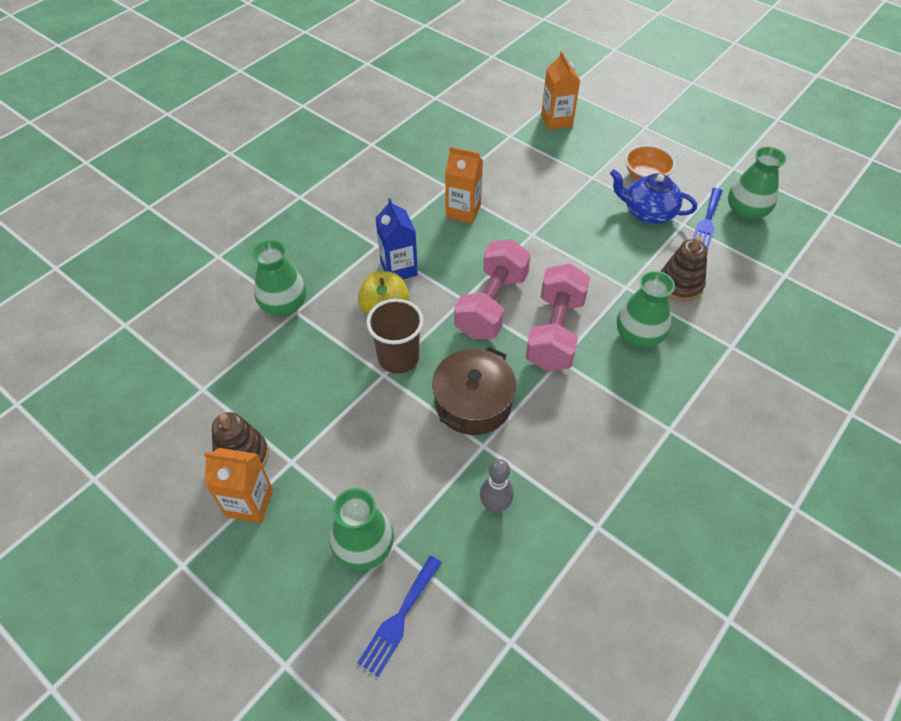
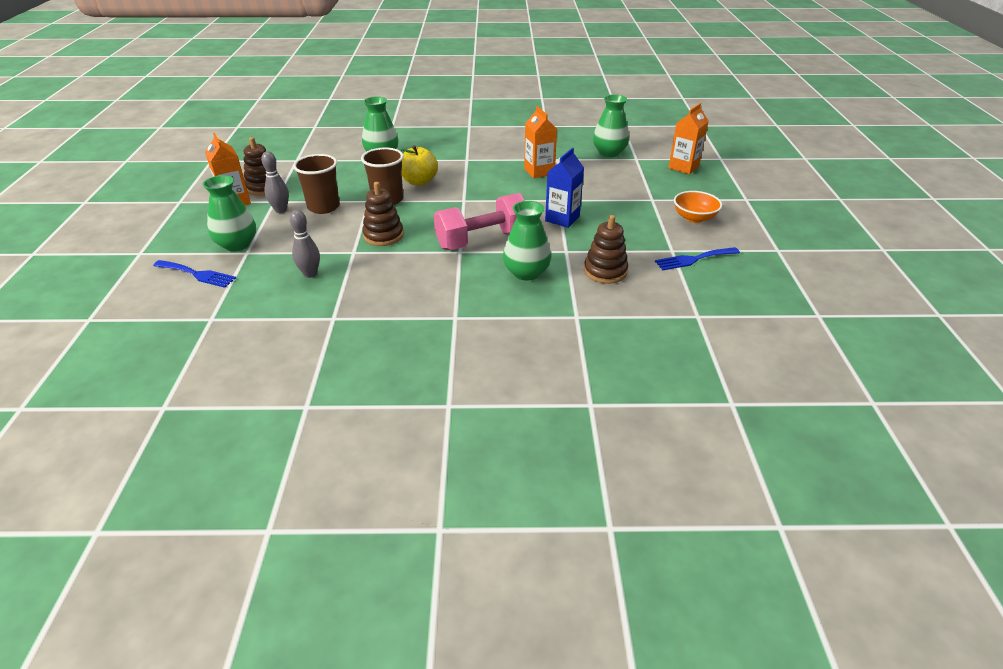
camera: 50 degrees right, 15 degrees down
(321, 466) = (281, 210): none -> grey bowling pin
(356, 422) = (323, 207): none -> brown cup
(399, 268) = (458, 172): blue carton -> blue carton (562, 219)
(399, 618) = (197, 274): blue fork -> blue fork turned 150 degrees counterclockwise
(473, 402) = (383, 235): brown pot -> brown stacking toy
(492, 305) = (473, 211): pink dumbbell -> none
(648, 212) = (657, 232): blue teapot -> none
(745, 212) = (737, 273): green vase -> green vase (609, 153)

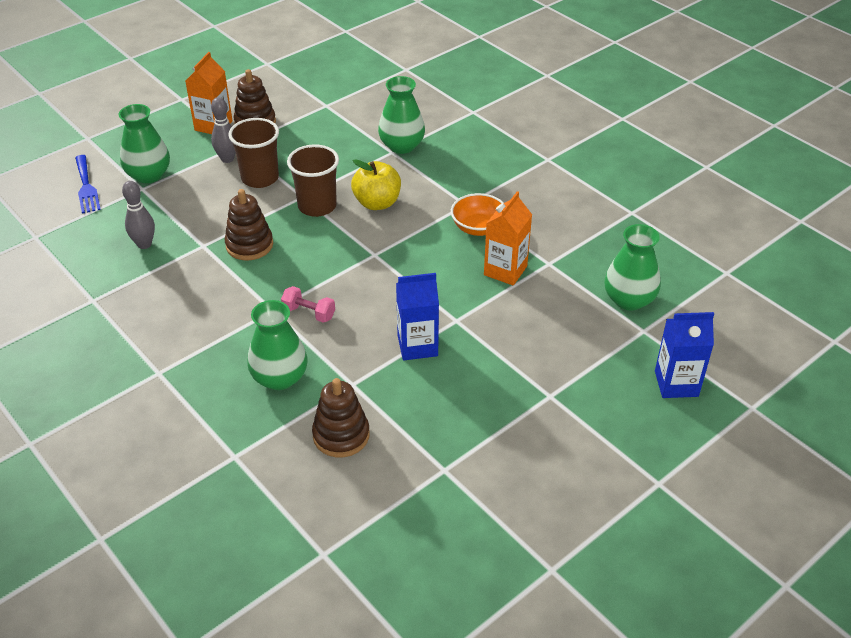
camera: 50 degrees right, 5 degrees up
(482, 240) = (309, 313): pink dumbbell -> pink dumbbell, size x0.46
(683, 167) = (676, 383): orange carton -> blue carton
(693, 259) = (443, 498): blue fork -> none
(694, 218) = (546, 454): orange bowl -> orange bowl (478, 228)

